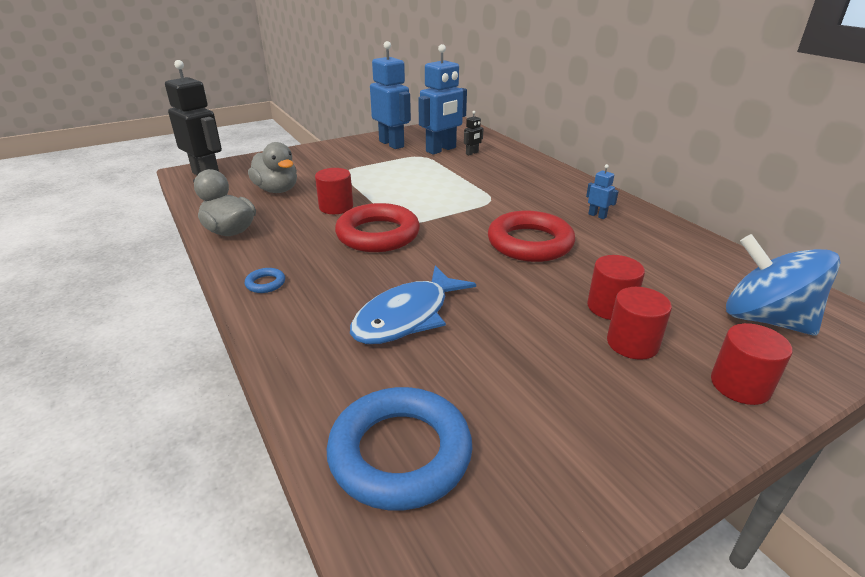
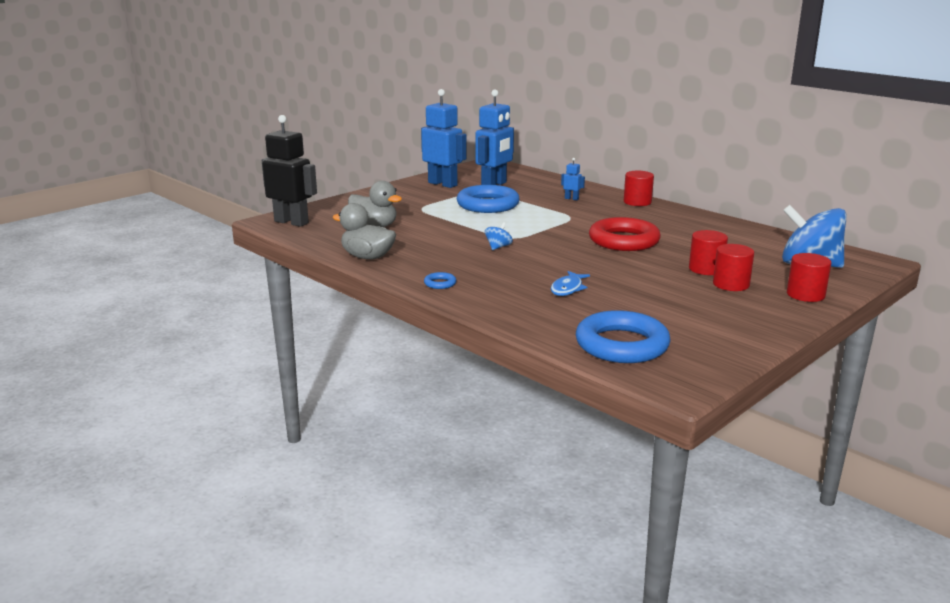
camera: 15 degrees left, 10 degrees down
(336, 207) = (443, 233): red cylinder -> red cylinder (637, 202)
(378, 234) = (498, 247): red ring -> blue spinning top
(407, 316) = (568, 289): blue fish -> blue fish, size x0.56
(414, 174) = (488, 205): none -> blue ring
(472, 153) = (525, 185): black robot -> none
(597, 215) = (663, 219): blue robot -> blue robot (571, 199)

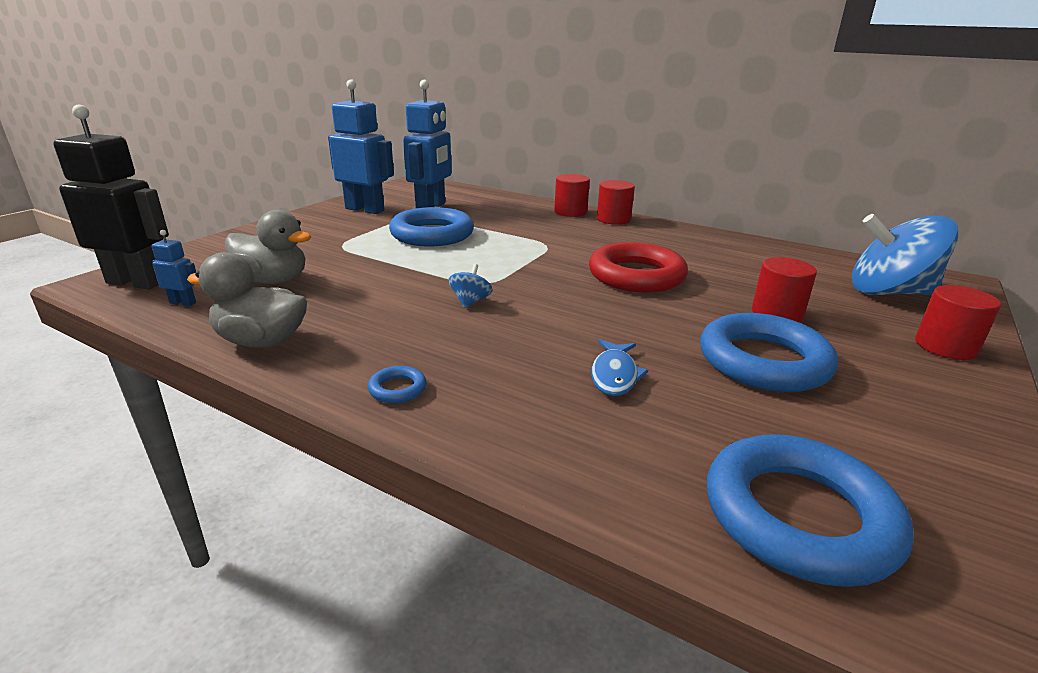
camera: 15 degrees left, 5 degrees up
(571, 199) = (534, 220): blue robot -> blue robot (183, 303)
(668, 291) = (763, 361): none -> blue ring
(731, 284) = (834, 338): red cylinder -> red cylinder (570, 212)

